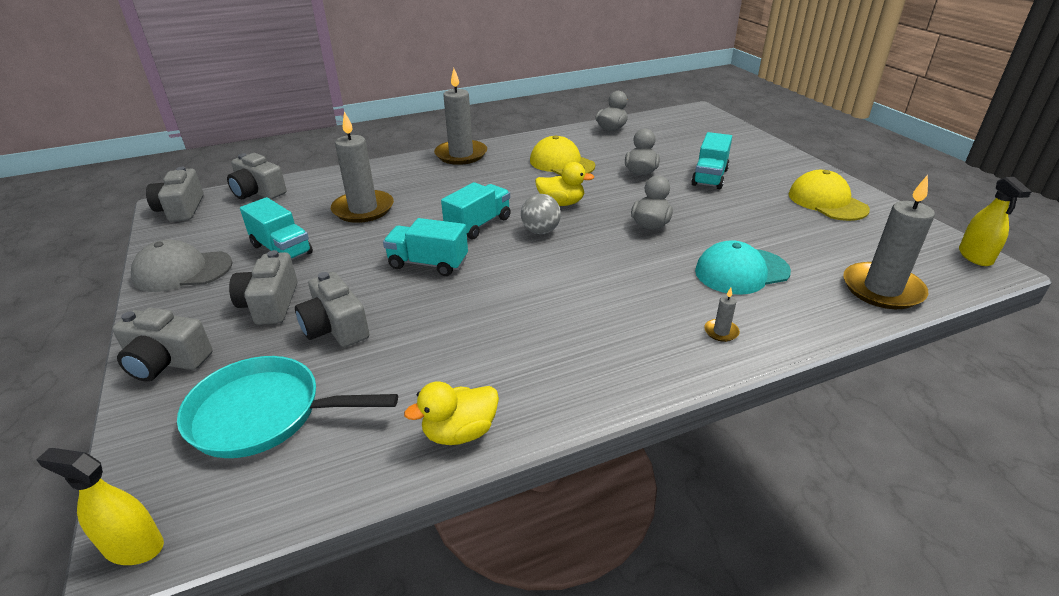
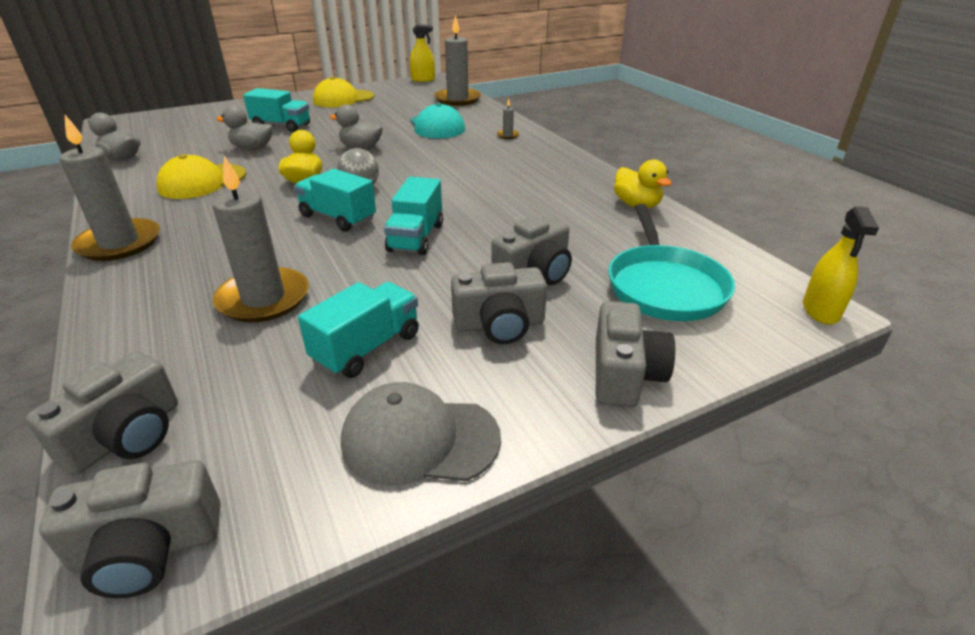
camera: 95 degrees left, 0 degrees up
(182, 271) = (419, 439): grey cap -> grey cap turned 105 degrees clockwise

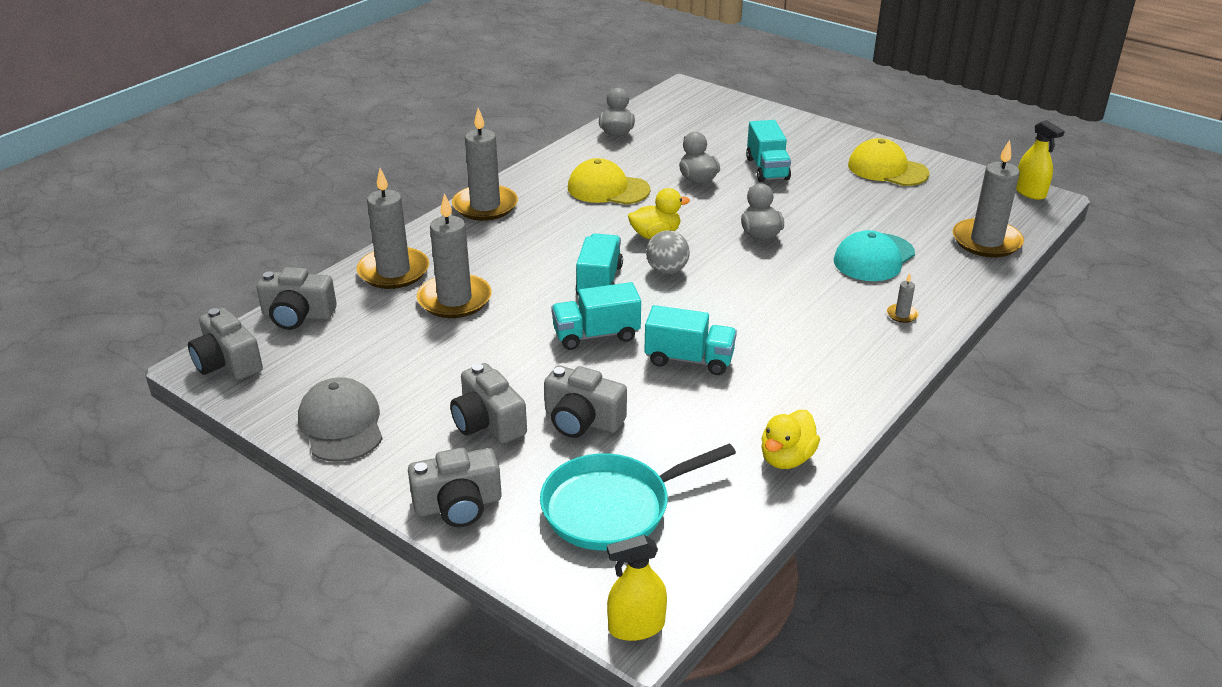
camera: 65 degrees right, 0 degrees up
(147, 329) = (393, 271): none -> grey candle
(367, 348) = (422, 368): turquoise truck -> turquoise truck (689, 359)

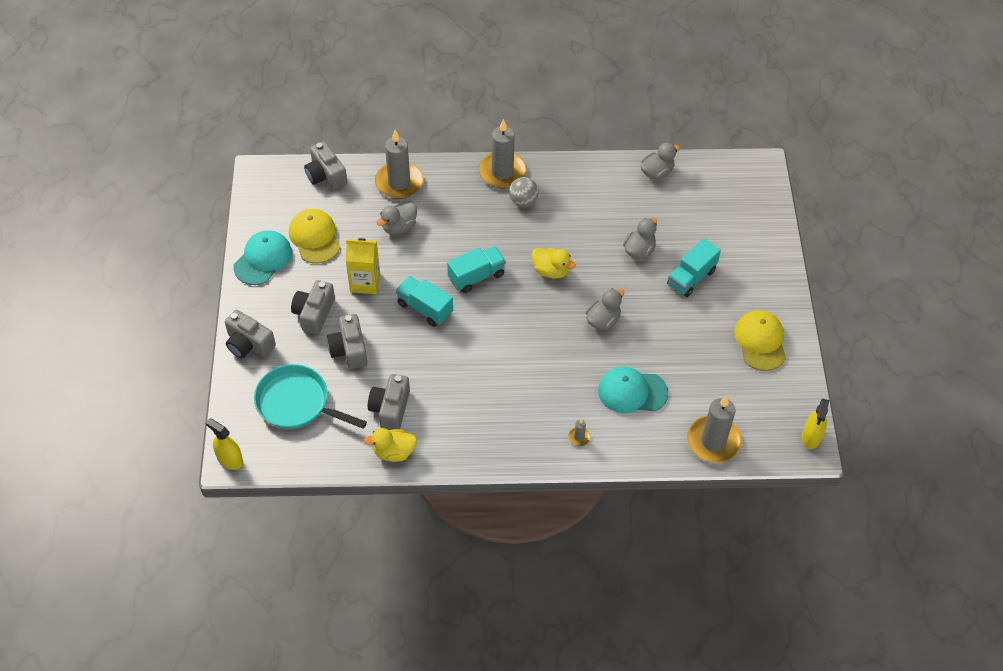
camera: 50 degrees right, 20 degrees up
(228, 362) = (267, 180): grey camera -> grey camera (390, 408)
(341, 424) = (263, 259): grey cap -> turquoise cap
(454, 300) = (399, 227): grey candle -> grey duck
(497, 360) = (365, 282): none -> yellow carton
(608, 189) = (581, 214): yellow cap -> yellow cap (314, 237)
(667, 270) = (518, 300): grey ball -> grey ball (523, 201)
(689, 359) = (440, 362): turquoise truck -> none

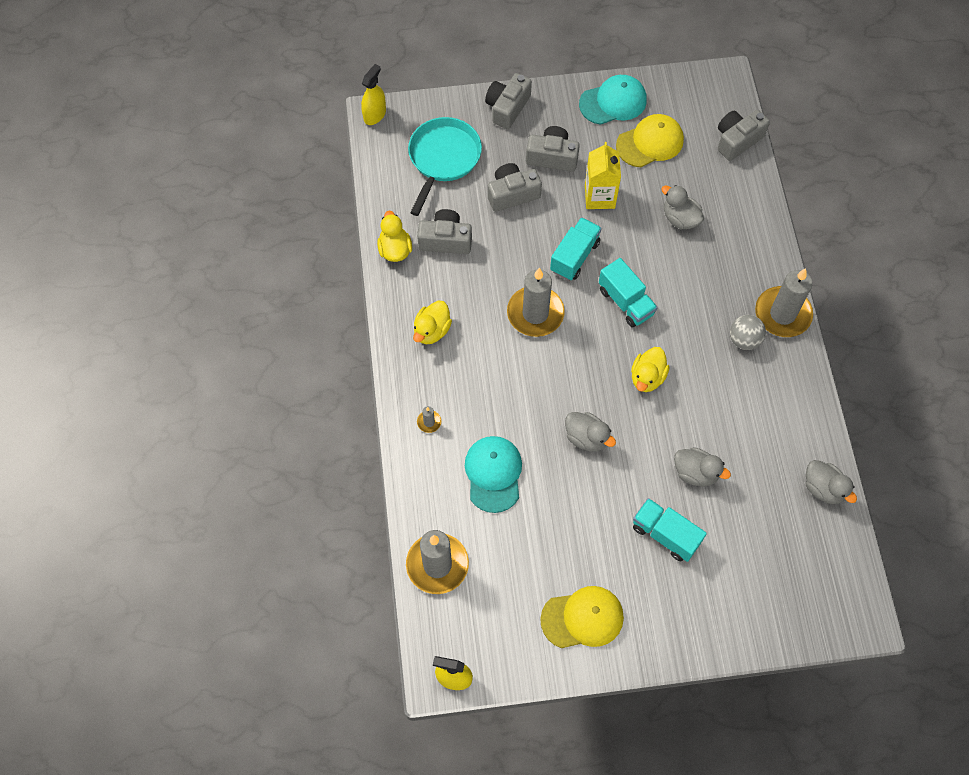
camera: 85 degrees right, 10 degrees up
(263, 259) = (613, 102): turquoise cap -> turquoise cap turned 45 degrees counterclockwise
(399, 182) = (743, 211): grey candle -> grey candle (535, 313)
(486, 427) = (432, 331): none -> yellow duck

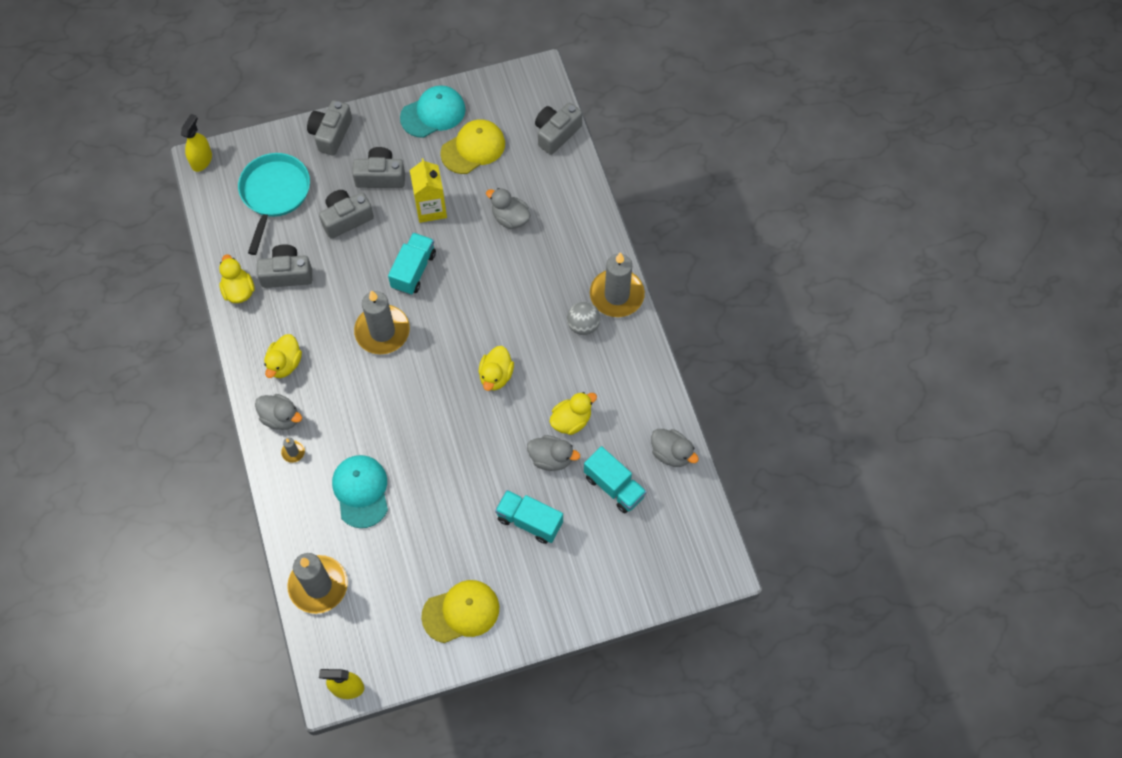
camera: 10 degrees left, 0 degrees up
(586, 438) = (445, 442): grey duck -> grey duck (281, 418)
(625, 302) = (467, 307): turquoise truck -> turquoise truck (614, 486)
(721, 436) = (571, 420): none -> yellow duck

